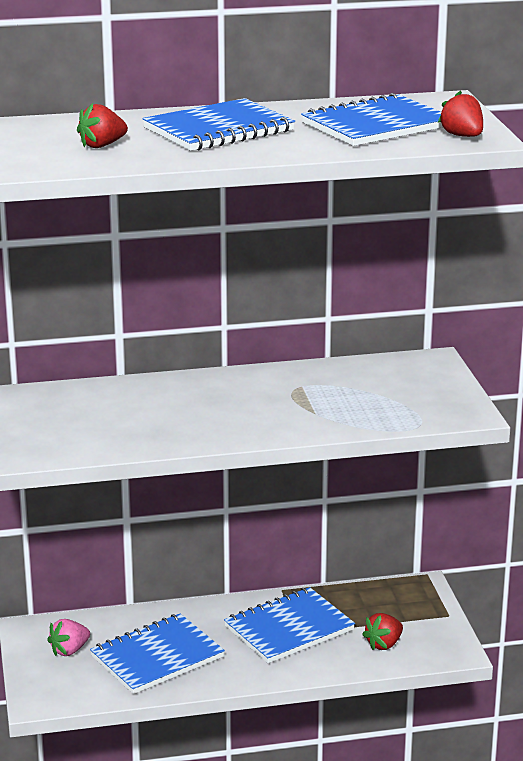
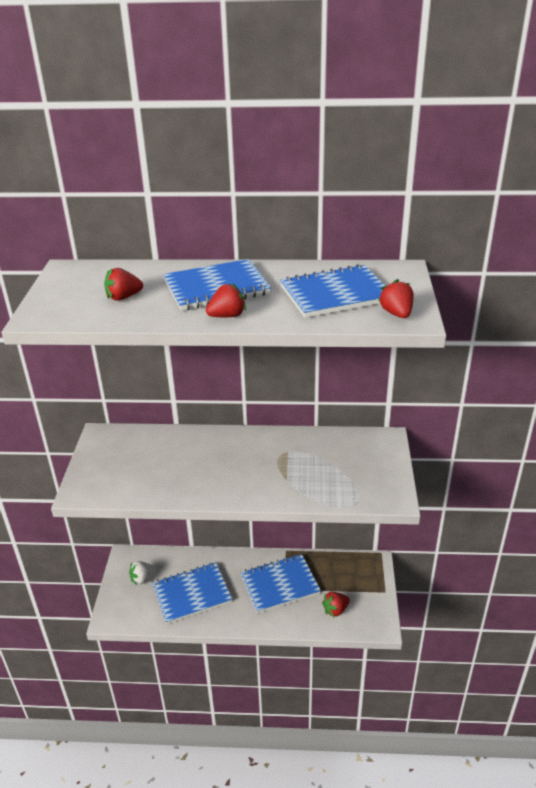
camera: 15 degrees right, 10 degrees up
(69, 650) = (142, 579): pink strawberry -> white strawberry
(254, 152) = (227, 316): none -> red strawberry

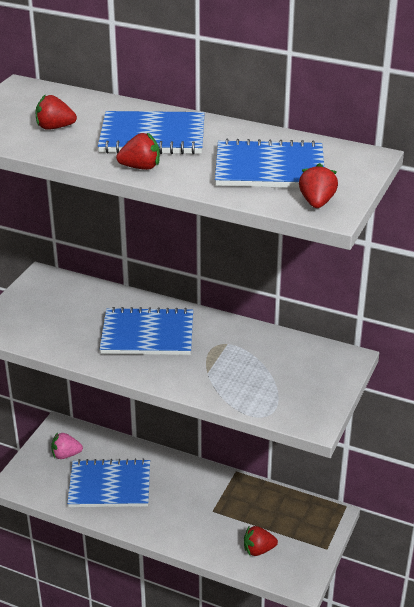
camera: 20 degrees right, 0 degrees up
(142, 579) = (66, 455): white strawberry -> pink strawberry
(280, 585) = (210, 505): blue notebook -> blue notebook (147, 334)

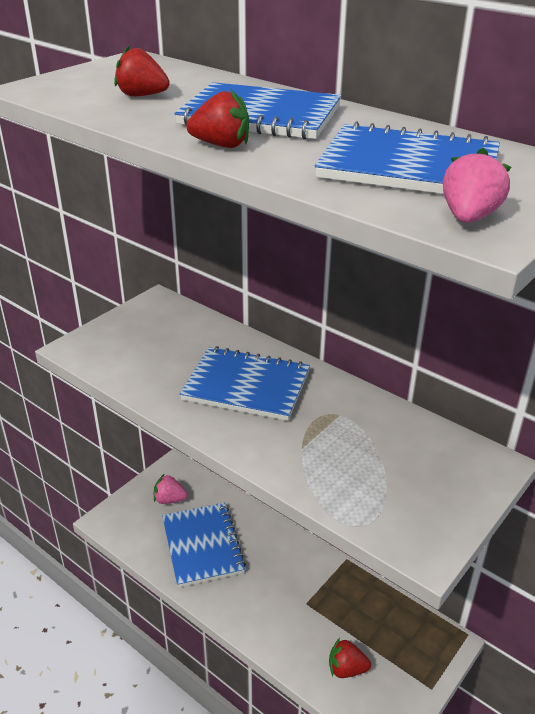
camera: 15 degrees right, 0 degrees up
(110, 486) = (202, 546): blue notebook -> blue notebook turned 60 degrees clockwise
(317, 202) = (469, 217): red strawberry -> pink strawberry

